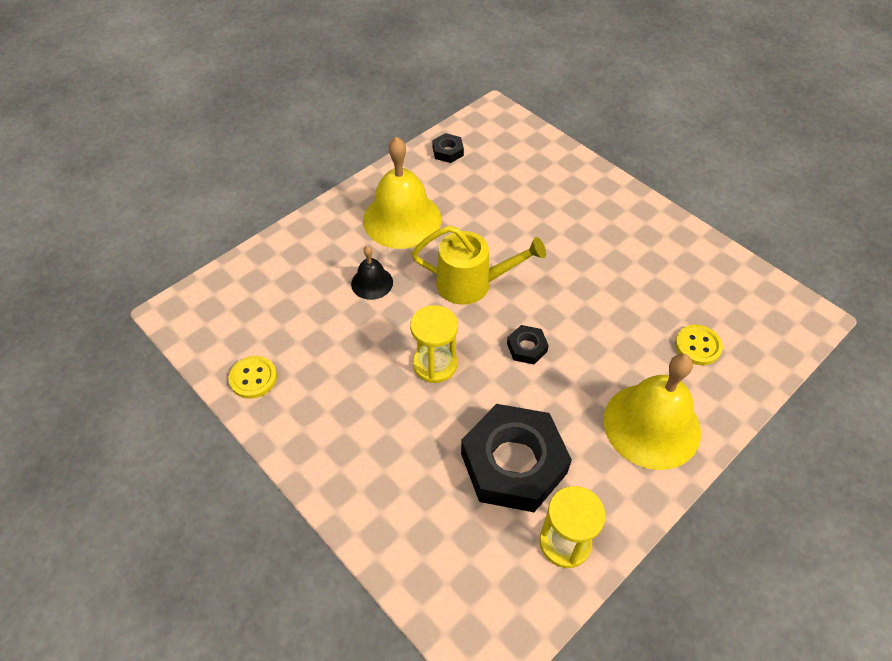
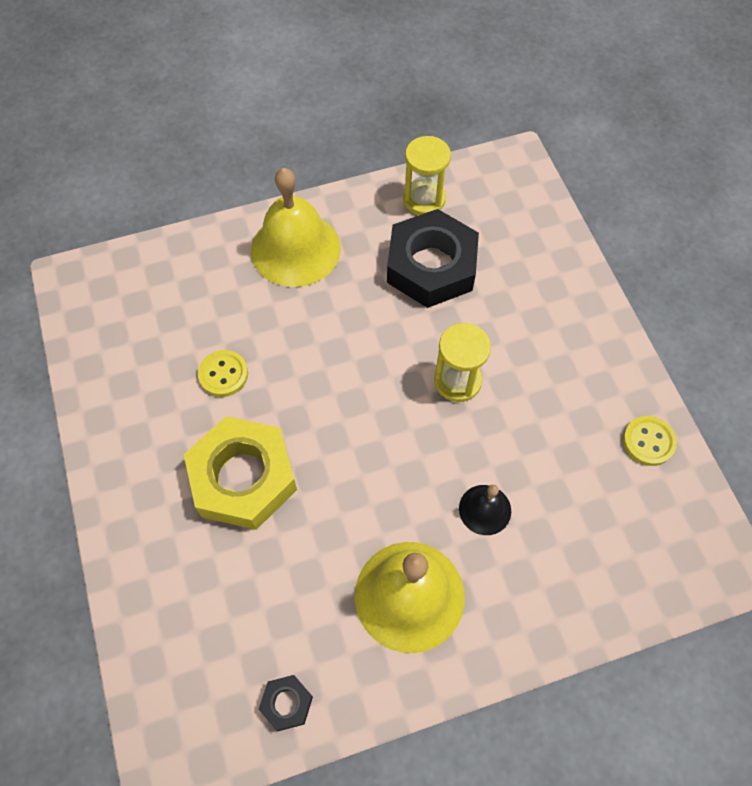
camera: 155 degrees left, 10 degrees up
(472, 284) = (371, 458): yellow watering can -> none
(527, 348) = (358, 361): black nut -> none
(555, 240) = (243, 477): none -> yellow nut
(697, 346) = (197, 296): yellow button -> yellow button (223, 374)

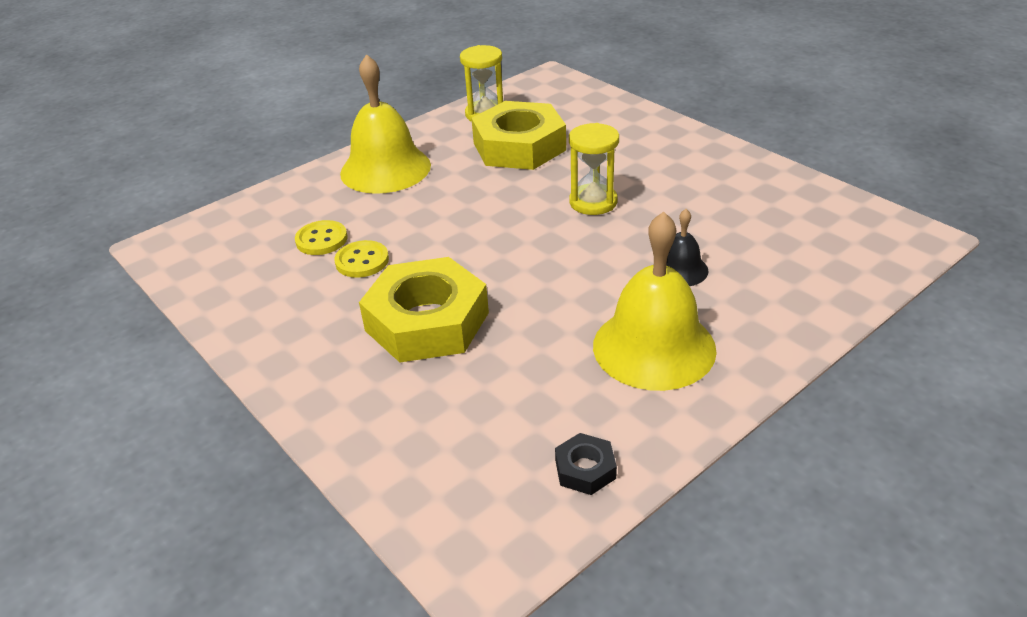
camera: 20 degrees left, 25 degrees down
(431, 266) = (519, 146): black nut -> yellow nut
(648, 441) = (787, 189): yellow button -> yellow button (321, 240)

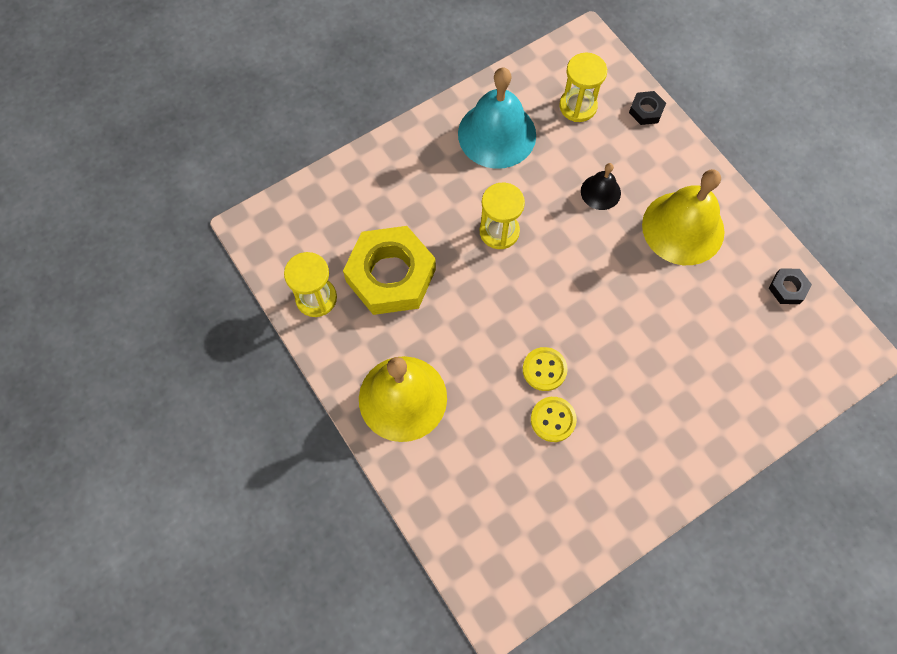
camera: 85 degrees left, 30 degrees up
(321, 240) = (514, 455): yellow button -> yellow button (544, 369)
(427, 321) = (639, 371): yellow nut -> none
(725, 187) = (497, 134): none -> turquoise bell
(805, 240) = (578, 106): none -> yellow hourglass
(837, 299) = (646, 111): none -> black nut

